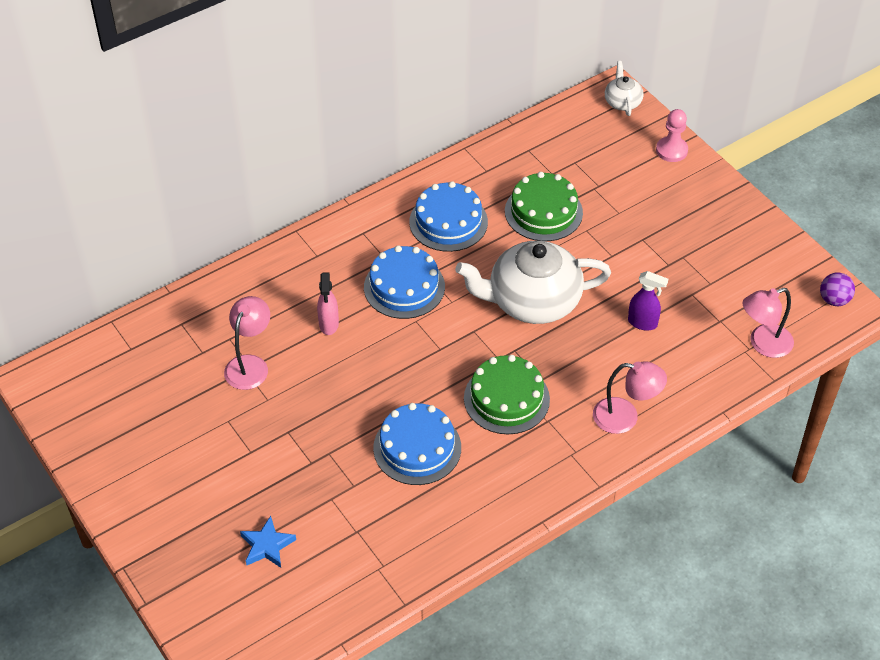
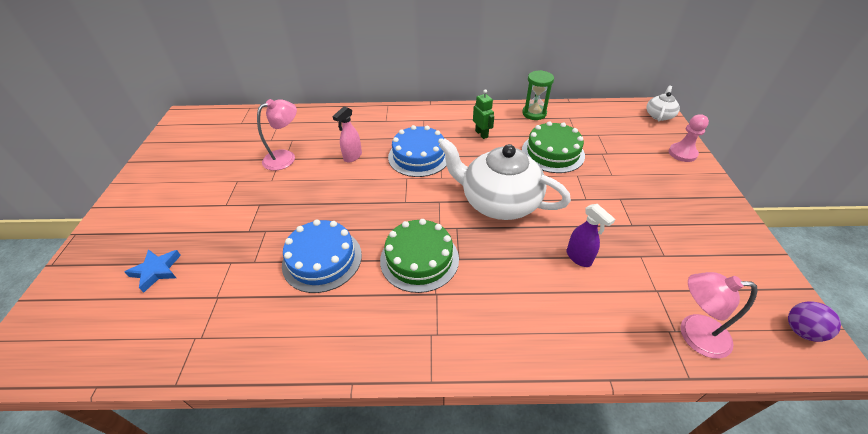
camera: 35 degrees right, 5 degrees down
(448, 222) = (481, 134): blue cake -> green robot
(485, 162) = (534, 113): none -> green hourglass
(625, 417) = (505, 329): pink lamp -> none

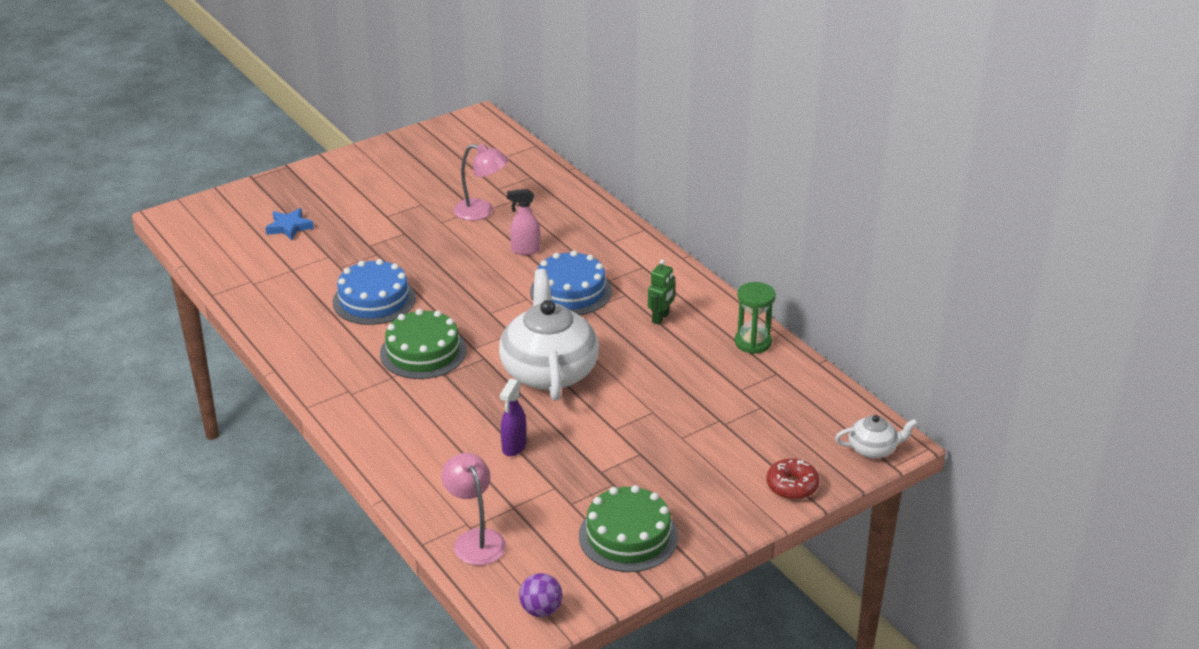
camera: 55 degrees right, 10 degrees down
(552, 153) = (679, 381): green cake -> green cake (628, 536)
(682, 153) = (792, 486): pink pawn -> red donut

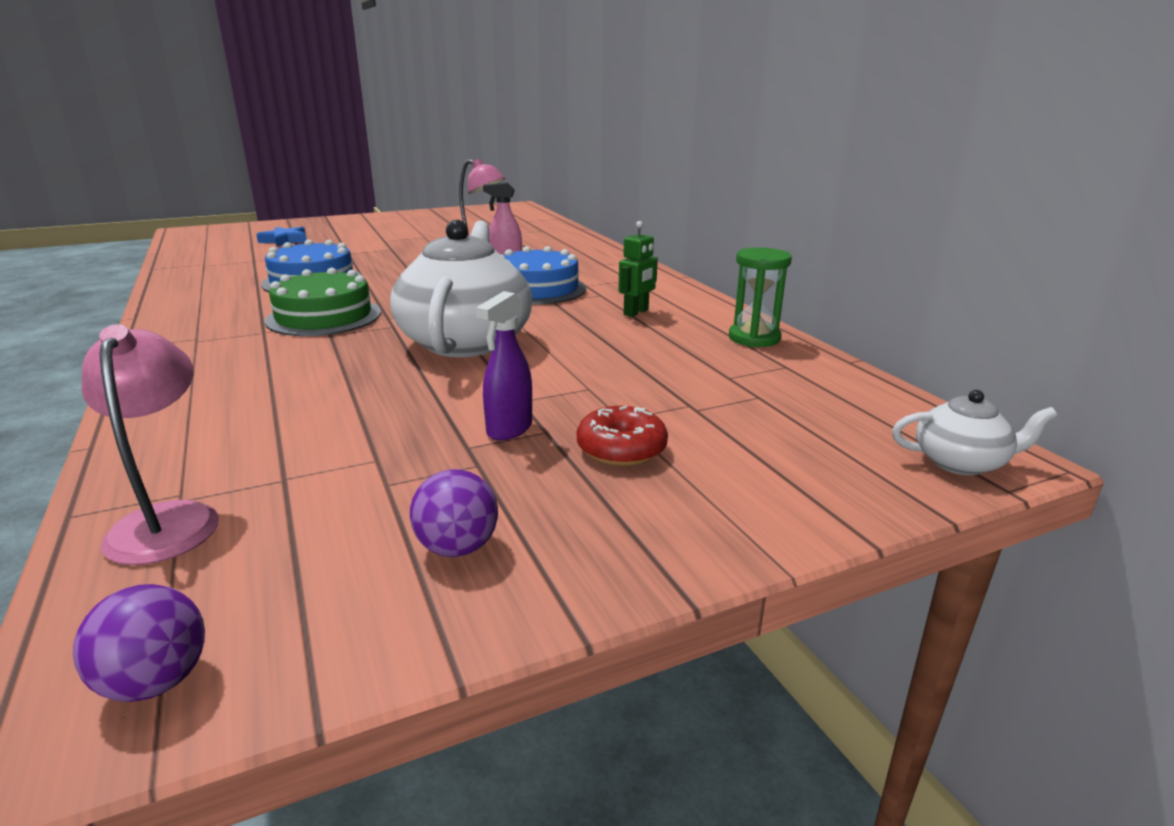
camera: 10 degrees right, 10 degrees down
(514, 447) = (354, 406): purple spray bottle -> purple spray bottle (509, 429)
(628, 536) = (457, 547): green cake -> purple ball
(792, 486) = (808, 500): red donut -> red donut (621, 449)

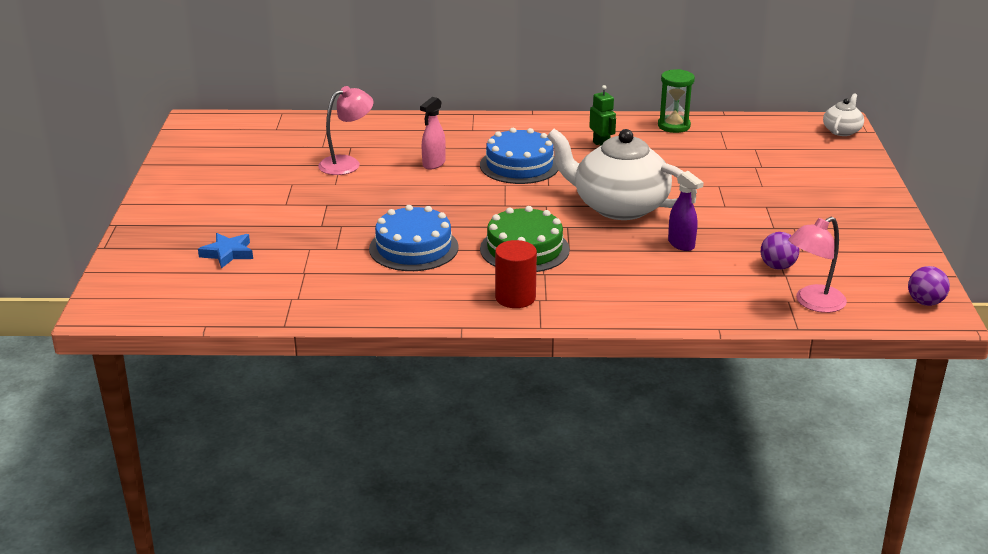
camera: 65 degrees left, 5 degrees up
(168, 519) = (813, 303): pink lamp -> pink lamp turned 45 degrees counterclockwise
(201, 328) = (515, 297): none -> red cylinder
(457, 547) = (863, 241): purple ball -> purple ball (777, 266)
(509, 429) = (760, 214): purple spray bottle -> purple spray bottle (681, 244)
(621, 449) = (795, 193): red donut -> none

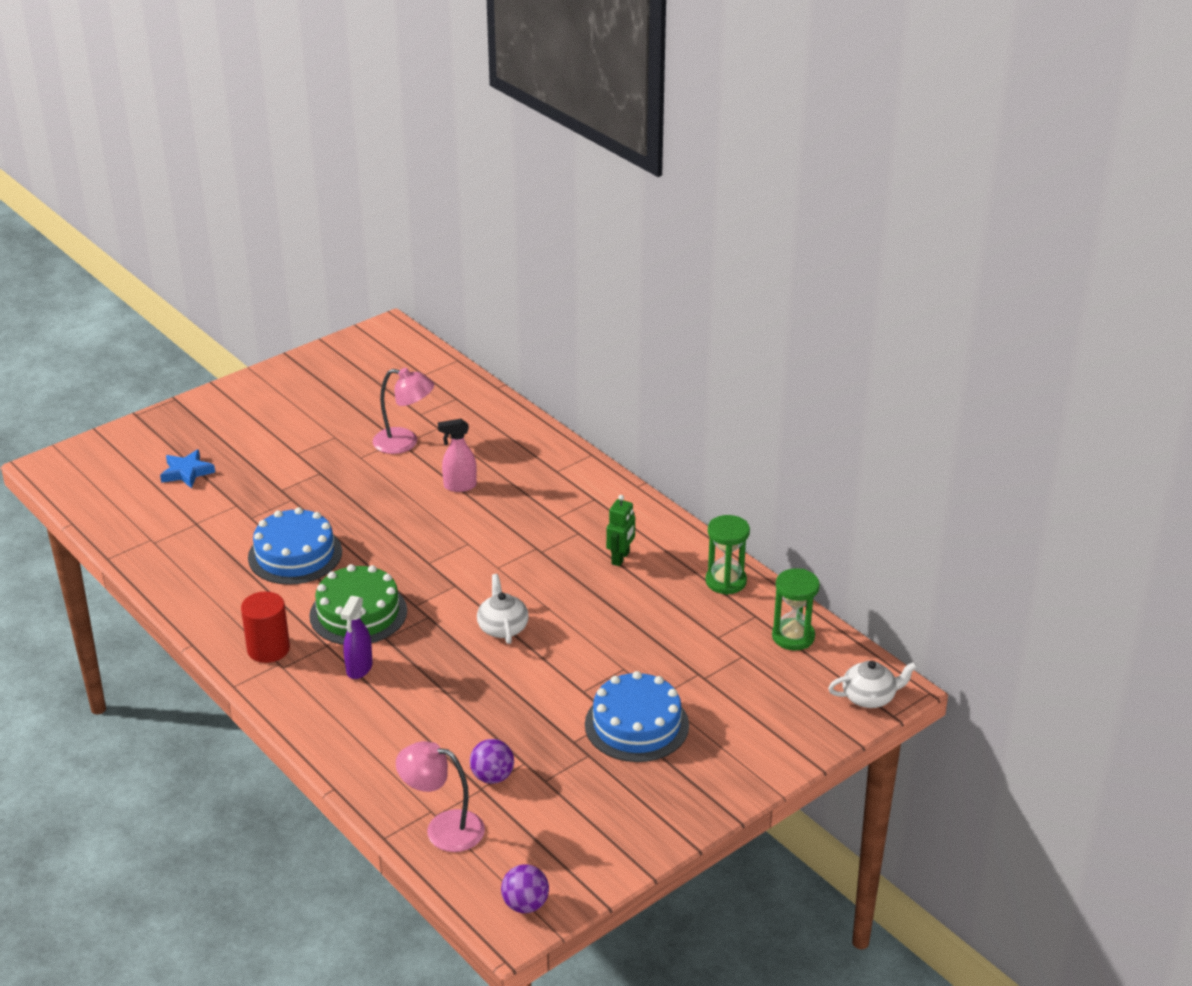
camera: 50 degrees right, 5 degrees up
(519, 165) = (516, 532): blue cake -> blue cake (636, 725)
(618, 206) = (502, 627): white teapot -> white teapot, size x0.47
(681, 244) = (470, 698): purple spray bottle -> purple spray bottle (359, 668)
(756, 129) = (793, 637): none -> green hourglass

